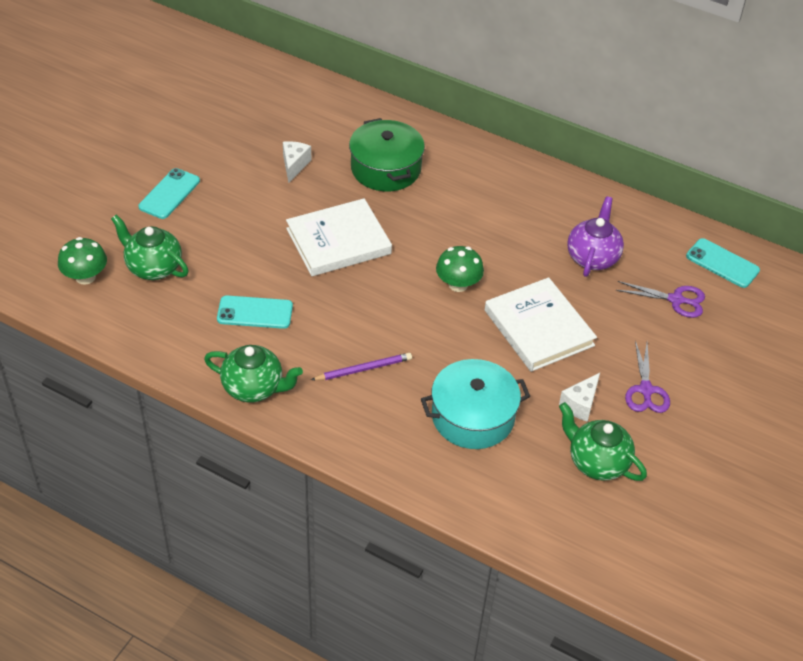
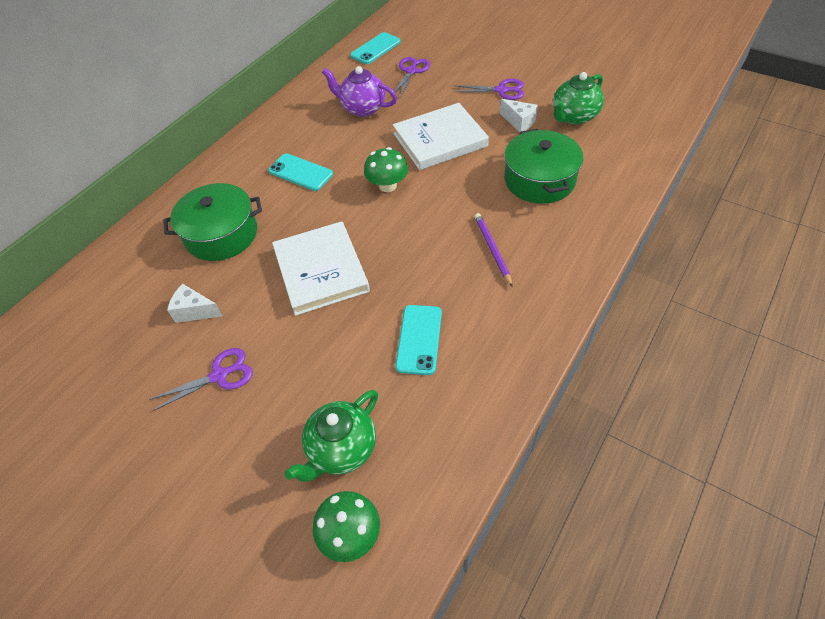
camera: 80 degrees left, 5 degrees up
(169, 194) = (212, 441): turquoise phone -> turquoise phone (300, 172)
(227, 190) = (219, 376): none -> purple scissors
(254, 388) = (524, 335): green teapot -> none
(473, 416) = (539, 180): turquoise pot -> green pot

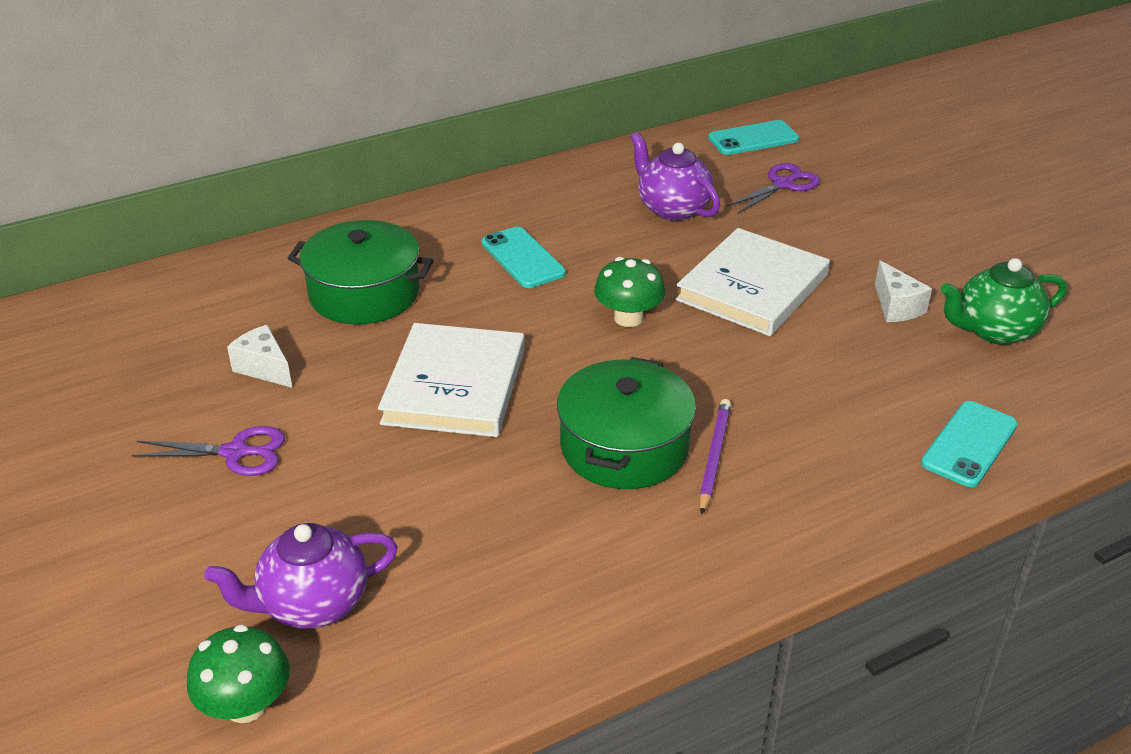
camera: 25 degrees right, 15 degrees down
(341, 449) = (312, 604): green teapot -> purple teapot
(419, 339) = (517, 523): turquoise phone -> turquoise phone (969, 444)
(440, 140) = (752, 288): white book -> white book turned 60 degrees counterclockwise
(501, 90) = (903, 255): purple scissors -> none
(539, 180) = (864, 395): green pot -> green pot (624, 447)

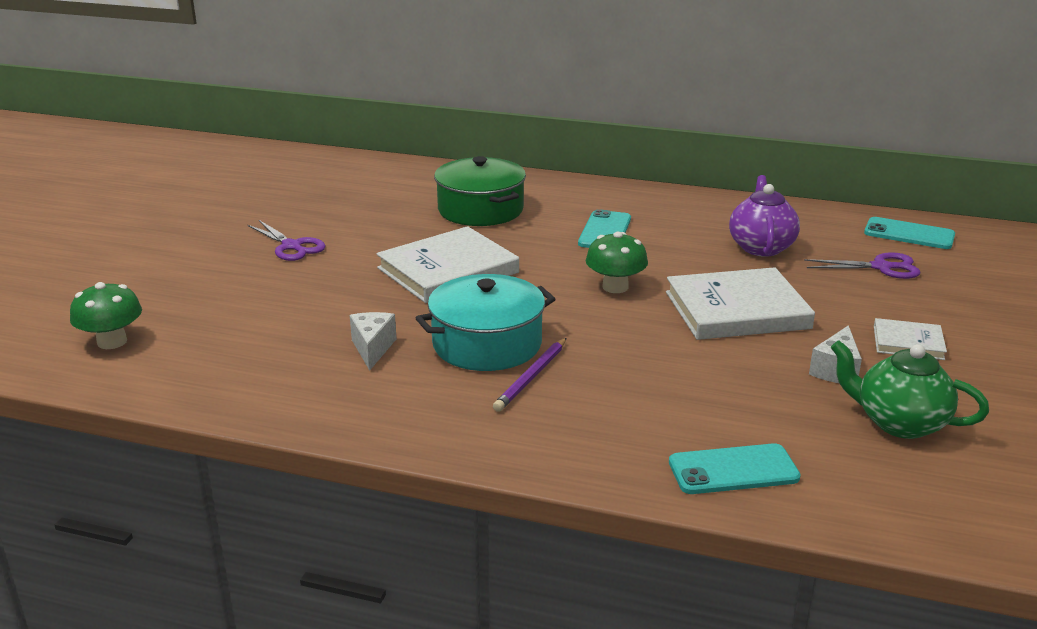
camera: 45 degrees right, 10 degrees down
(264, 368) = (369, 219): white cheese -> white cheese (372, 348)
(312, 604) = (208, 321): purple teapot -> none
(624, 447) = (487, 344): green pot -> turquoise pot
(714, 457) = (531, 377): purple pencil -> purple pencil turned 150 degrees clockwise
(900, 251) = (908, 342): none -> white book

